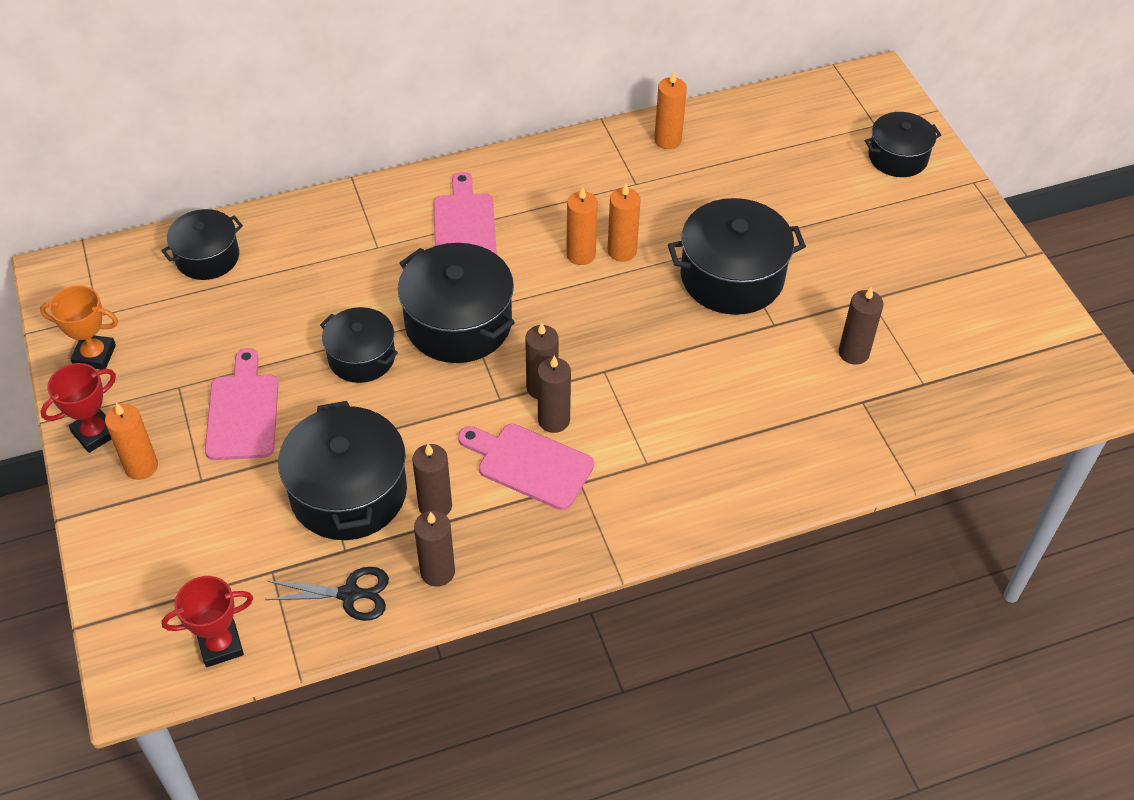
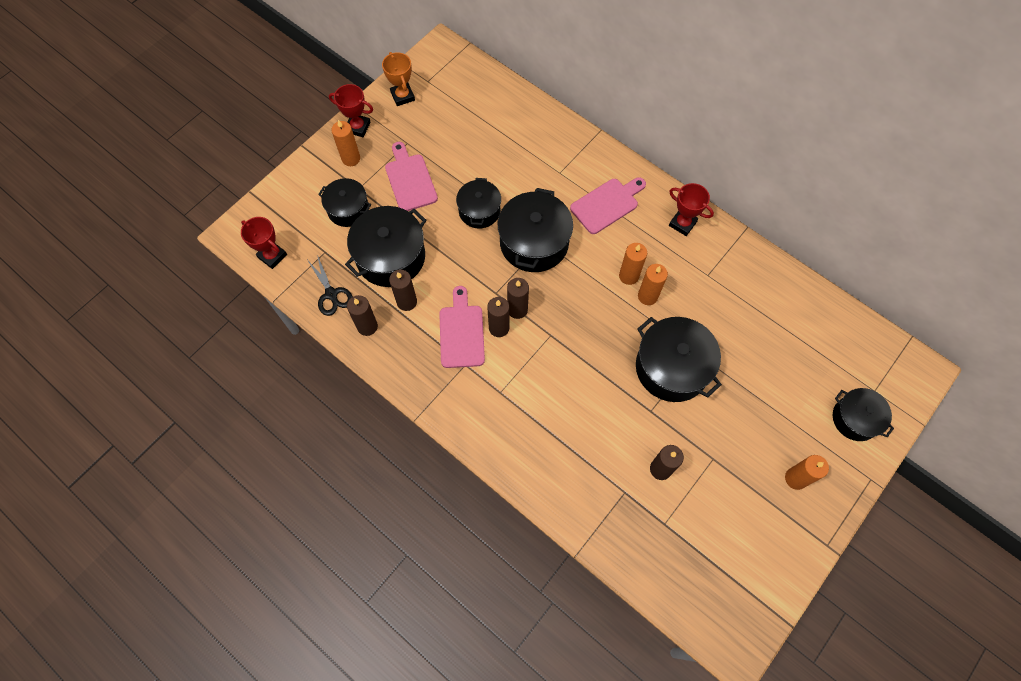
camera: 60 degrees right, 15 degrees up
(207, 257) = (496, 101): black pot -> black pot (348, 209)
(243, 412) = (410, 180): pink cutting board -> pink cutting board turned 75 degrees counterclockwise
(550, 170) = (682, 223): none -> red trophy
(667, 140) = (758, 273): orange candle -> orange candle (795, 478)

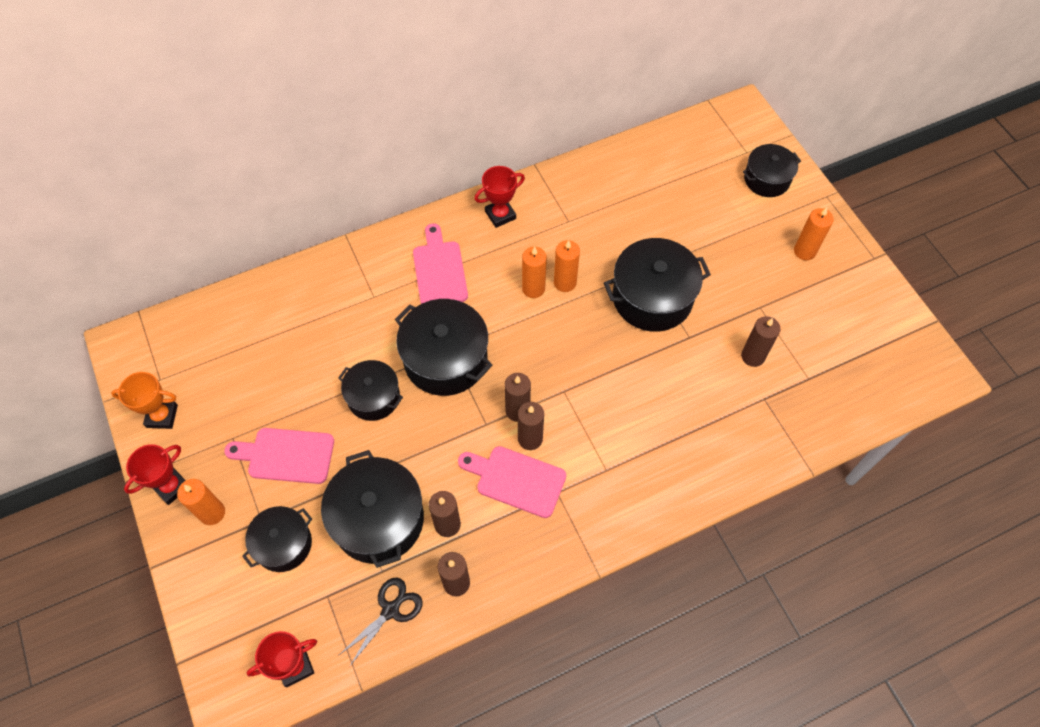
camera: 65 degrees left, 5 degrees down
(331, 294) = (391, 610): black scissors -> black scissors turned 45 degrees counterclockwise

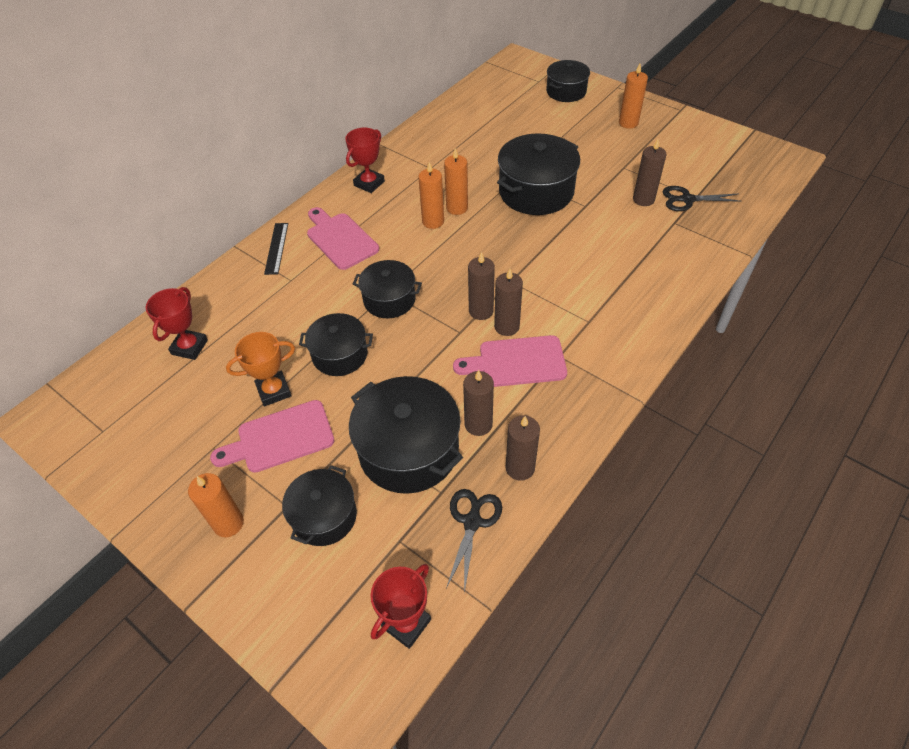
camera: 25 degrees left, 10 degrees down
(162, 416) = (122, 462): orange trophy -> orange trophy (274, 391)
(171, 486) = (168, 520): red trophy -> red trophy (189, 347)
(379, 254) = (276, 248): none -> black ruler
(445, 359) = (389, 299): black pot -> black pot, size x0.62
(797, 377) = (687, 199): none -> black scissors

